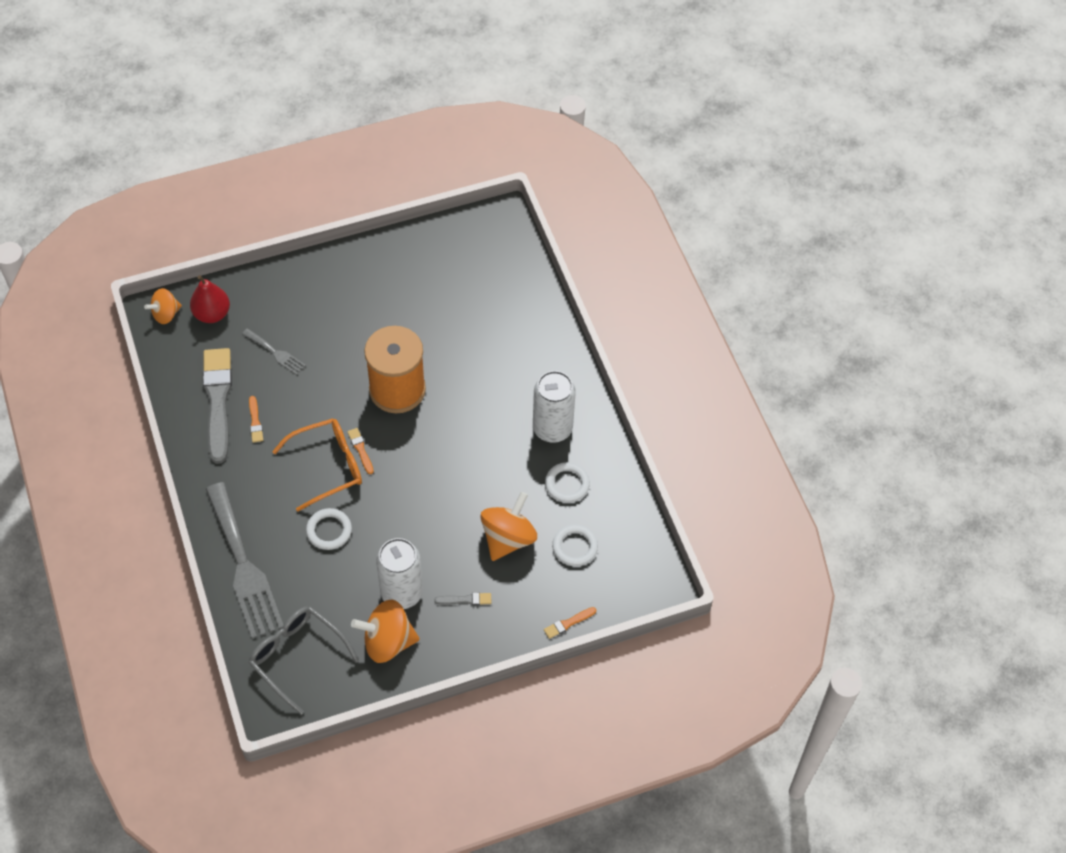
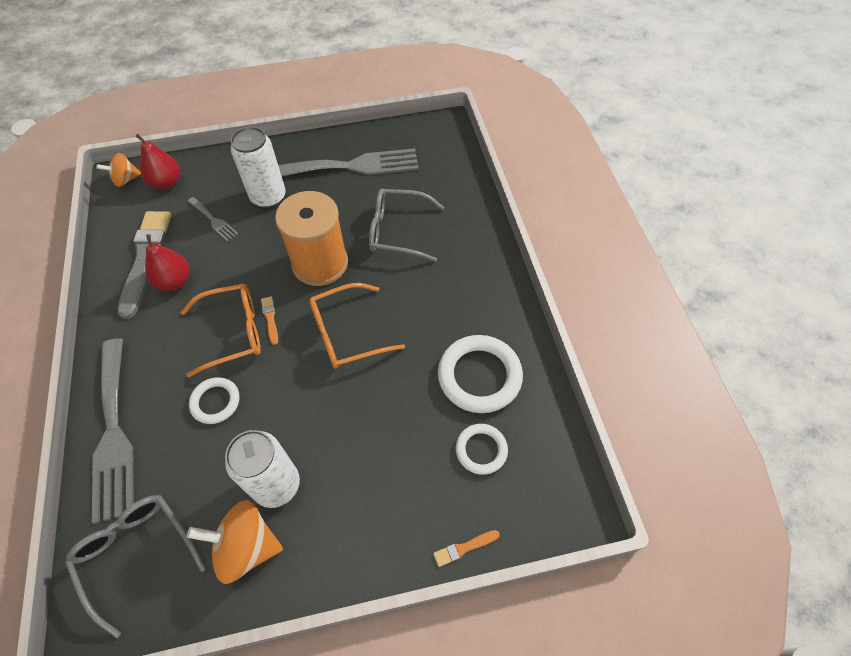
camera: 10 degrees right, 0 degrees up
(255, 421) = (175, 281): orange brush -> red pear
(408, 277) = (352, 166): none -> grey fork
(437, 457) = (347, 333): none -> orange glasses
(465, 600) = (347, 502): grey brush -> none
(469, 348) = (397, 231): none -> grey glasses
(508, 538) = (407, 431): orange spinning top -> none
(552, 428) = (470, 315): white can -> white can (268, 197)
(567, 484) = (479, 376): white ring -> white ring, size x1.73

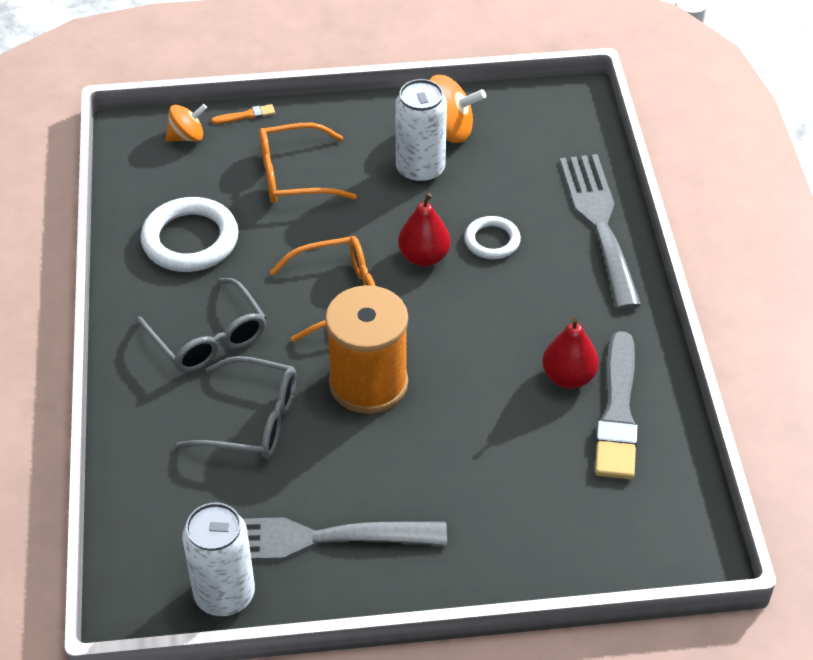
camera: 175 degrees left, 10 degrees down
(126, 180) = (689, 550): orange spinning top -> orange spinning top (187, 137)
(137, 554) = (548, 134): grey glasses -> grey glasses (208, 338)
(167, 182) = (618, 538): red pear -> red pear (424, 257)
(213, 220) = (528, 462): grey fork -> none
(233, 332) = (480, 308): orange glasses -> orange glasses (294, 176)
(268, 197) = (447, 495): white can -> white can (224, 594)
(270, 318) = (434, 320): orange brush -> none
(481, 450) = (209, 179): white ring -> none

